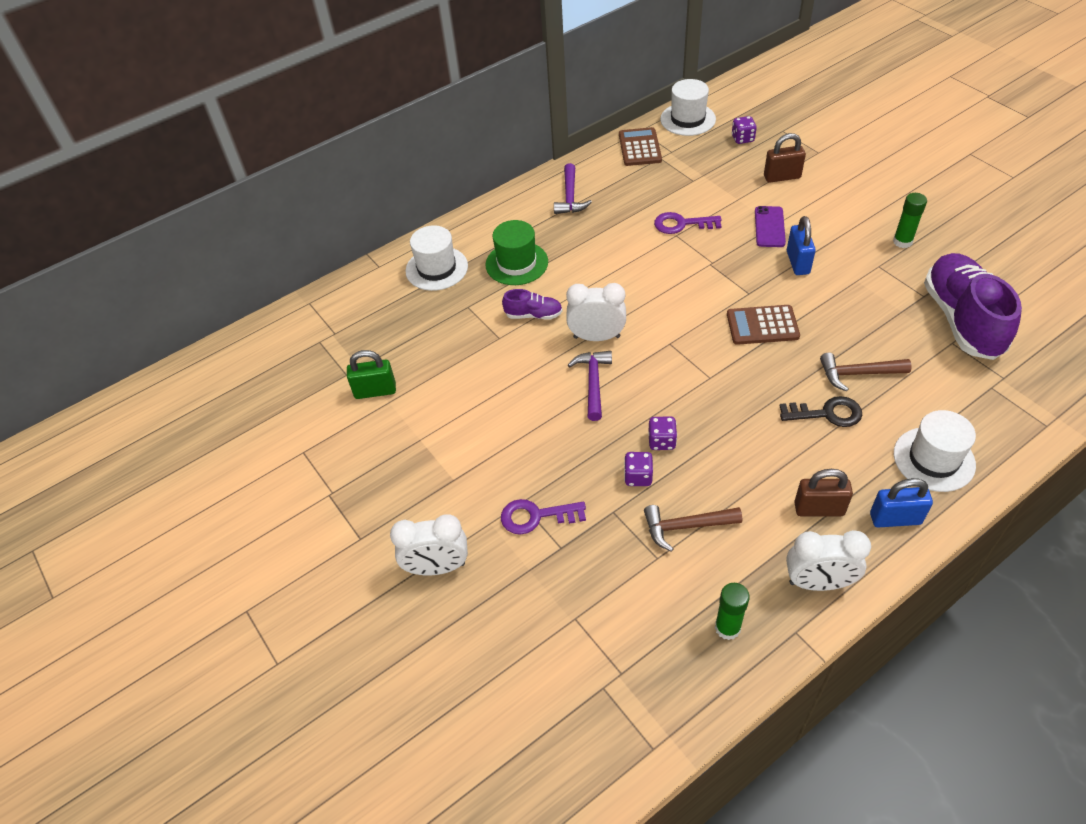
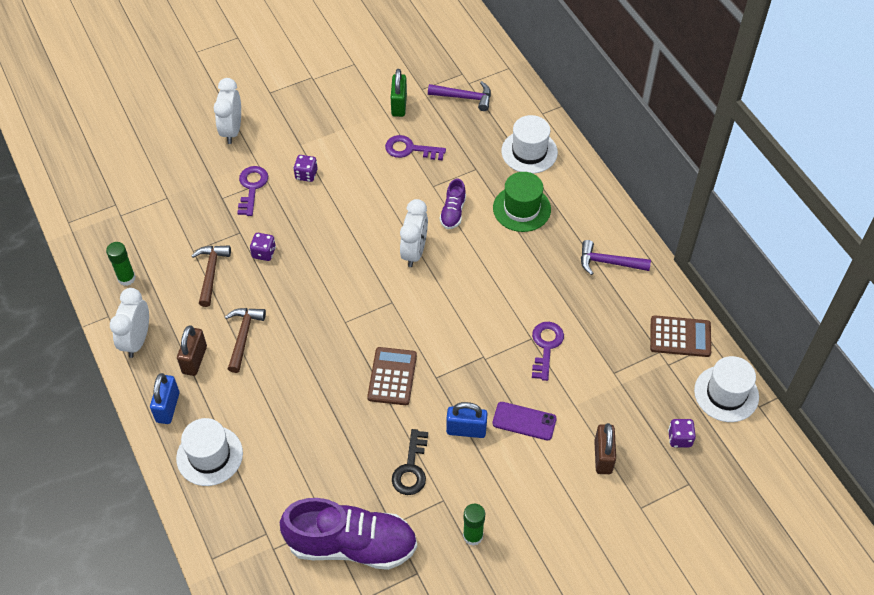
camera: 95 degrees right, 5 degrees up
(446, 367) = (410, 149): none -> purple key
(593, 383) = (364, 241): purple hammer -> purple hammer (464, 97)
(661, 441) = (291, 274): purple dice -> purple dice (306, 174)
(827, 413) = (280, 394): black key -> black key (411, 468)
(858, 374) = (314, 432): brown hammer -> brown hammer (243, 336)

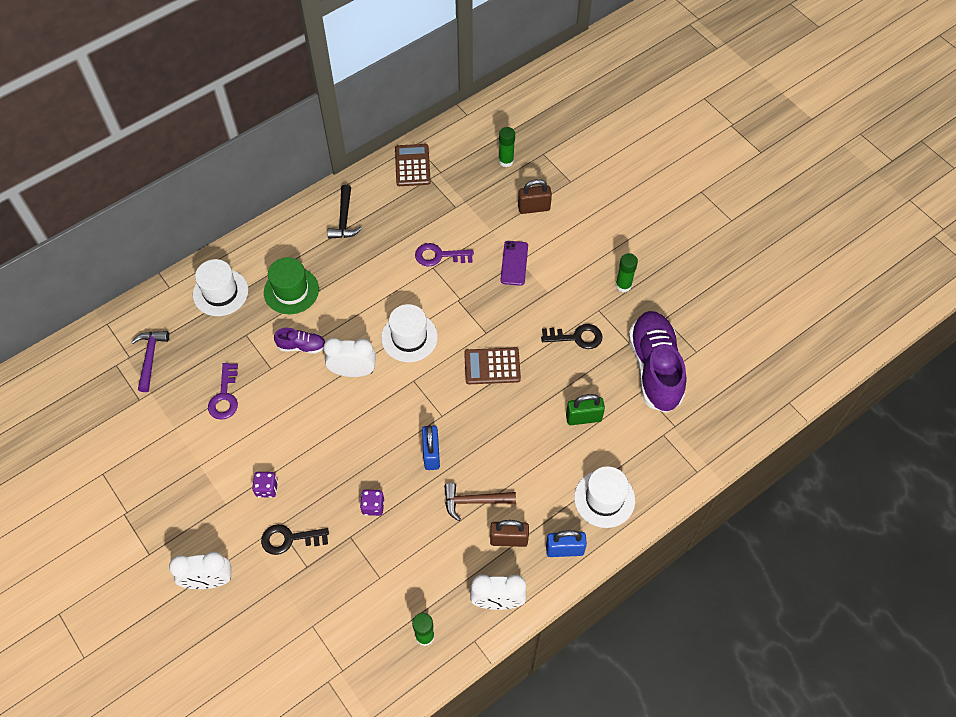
camera: 100 degrees left, 5 degrees up
(211, 273) = (405, 551): brown hammer -> none
(252, 187) = (289, 539): purple key -> black key
(399, 105) = (163, 417): green padlock -> green padlock (583, 418)
(466, 430) = (532, 303): blue padlock -> blue padlock (431, 454)
(608, 262) = (344, 219): purple hammer -> black hammer
(679, 438) = (506, 161): purple dice -> green glue stick
(726, 394) = (460, 134): white hat -> white hat (409, 337)

